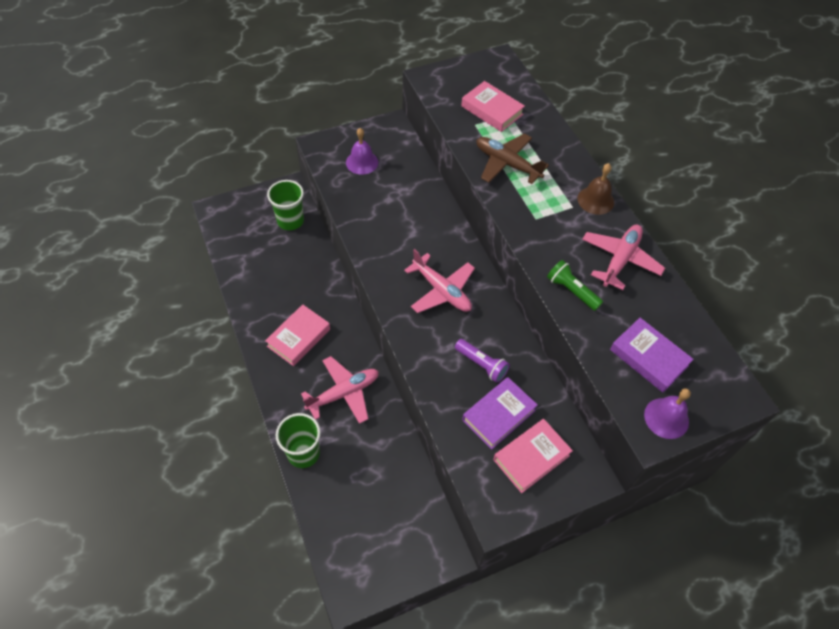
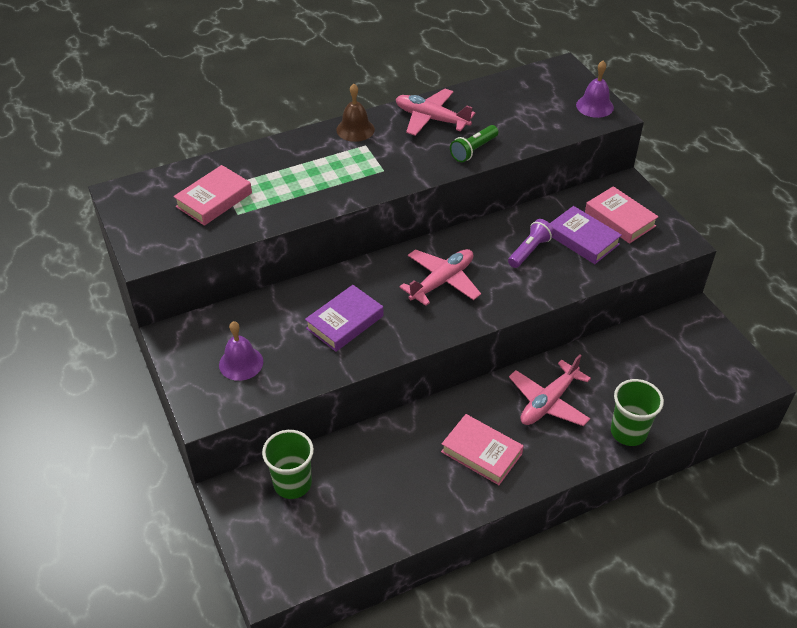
camera: 90 degrees left, 10 degrees down
(344, 393) = (548, 402): pink plane -> pink plane turned 105 degrees counterclockwise
(507, 164) = (304, 189): brown plane -> none
(649, 357) = (538, 110): purple book -> purple book (344, 322)

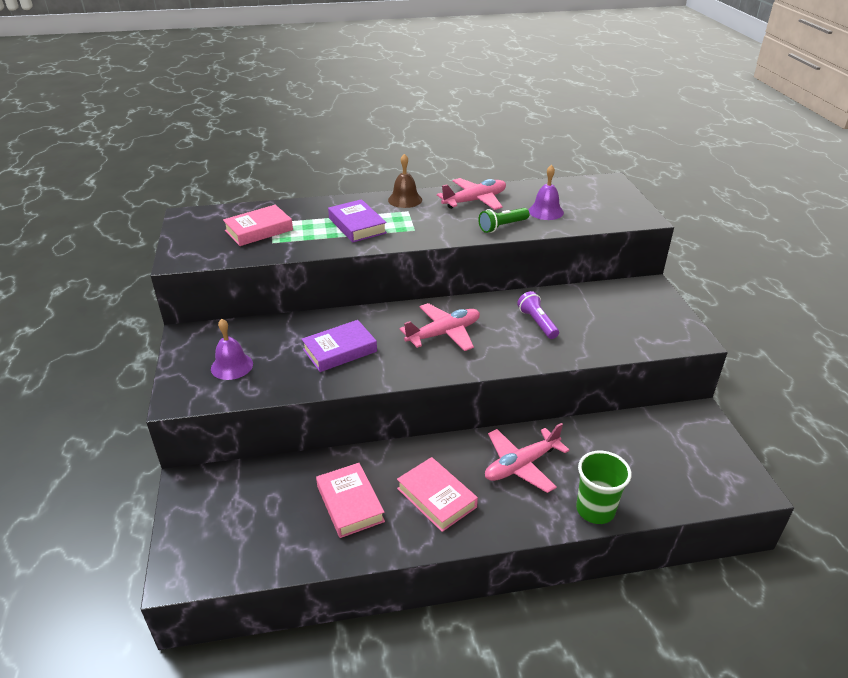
camera: 15 degrees right, 10 degrees down
(292, 483) = (246, 487): green cup -> none
(431, 119) = (475, 201): pink plane -> pink plane turned 105 degrees clockwise
(529, 250) = (537, 323): purple flashlight -> purple flashlight turned 75 degrees counterclockwise
(582, 239) = (592, 322): purple book -> purple book (357, 225)
(594, 106) = (630, 210): purple bell -> purple bell (546, 211)
(620, 219) = (635, 311): pink book -> pink book (350, 504)

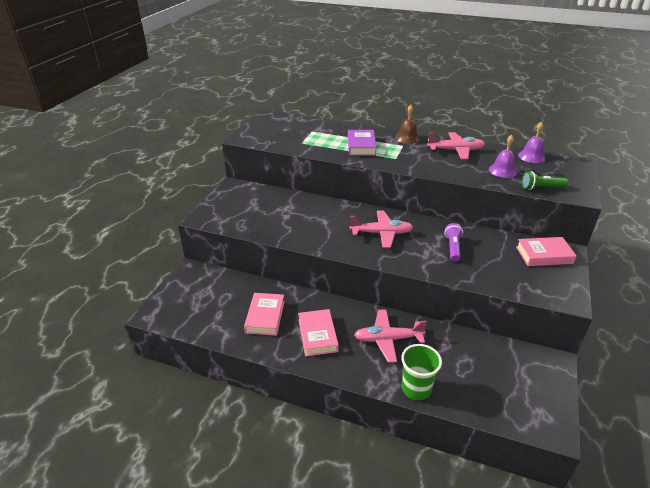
camera: 30 degrees right, 0 degrees up
(232, 366) = (242, 210): purple bell -> purple bell (531, 156)
(259, 230) = (300, 134): pink book -> pink book (544, 255)
(340, 350) = (308, 222): purple book -> none
(502, 226) = (459, 172): green flashlight -> green flashlight (541, 188)

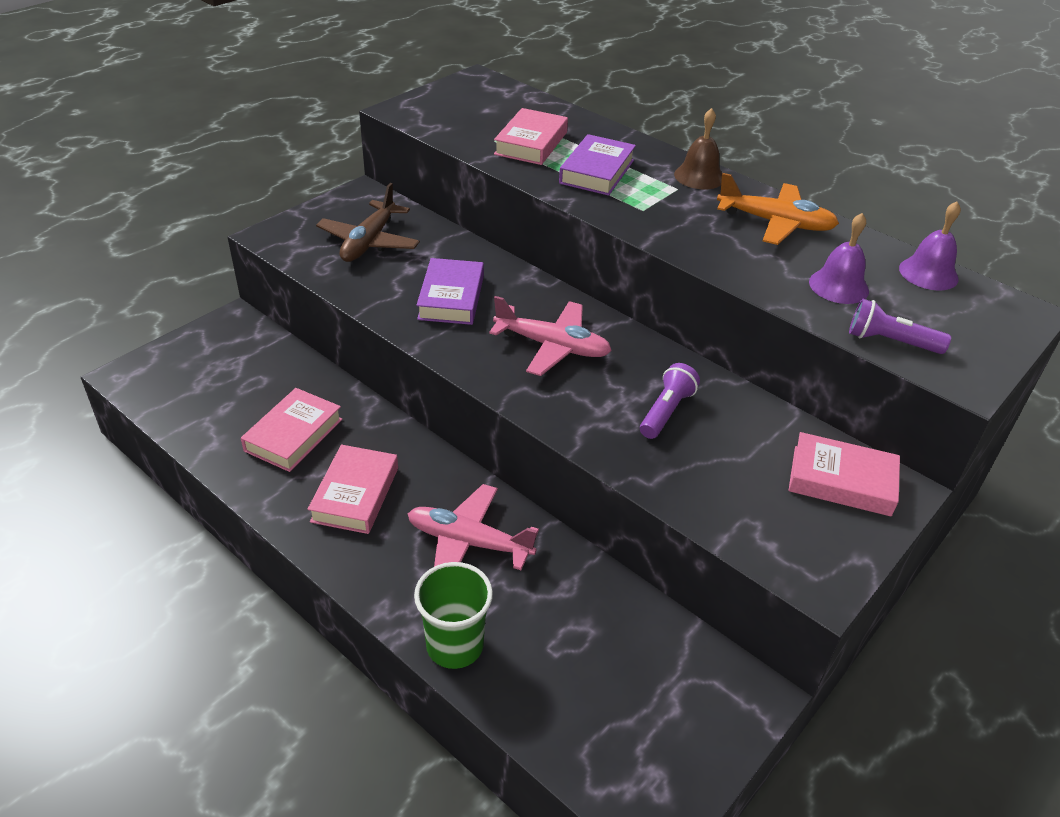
camera: 20 degrees right, 5 degrees up
(255, 208) = (369, 242): none -> brown plane
(317, 224) = (451, 297): none -> purple book
(320, 140) = (531, 143): none -> pink book
(455, 150) = (775, 223): pink plane -> orange plane
(541, 188) = (890, 341): green flashlight -> purple flashlight

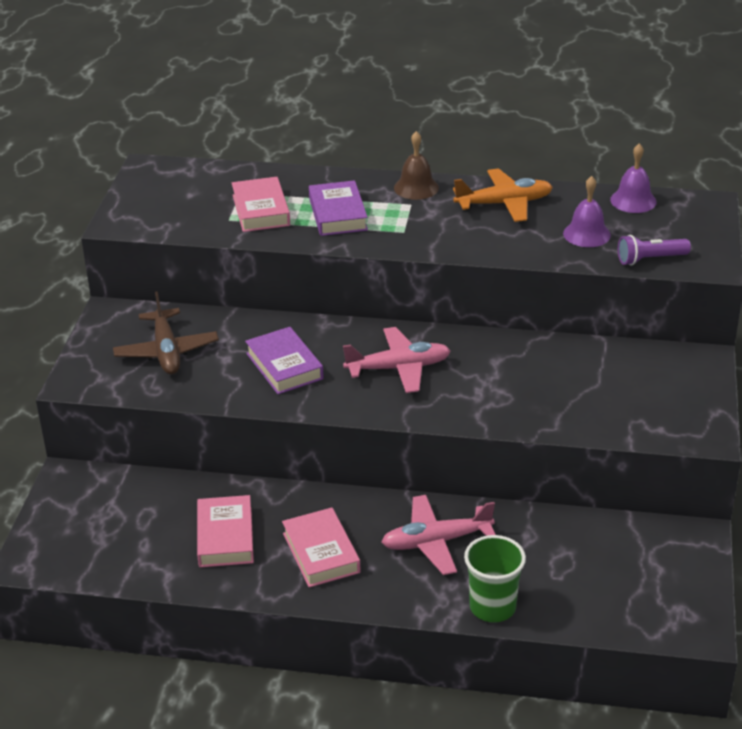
camera: 30 degrees left, 5 degrees down
(666, 411) = (521, 377): purple flashlight -> none
(841, 480) = (667, 370): pink book -> none

